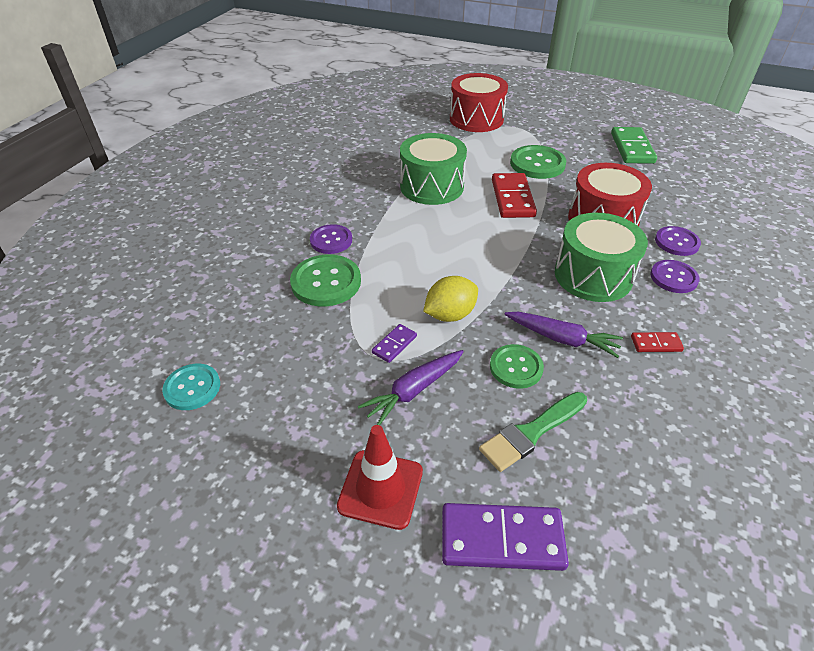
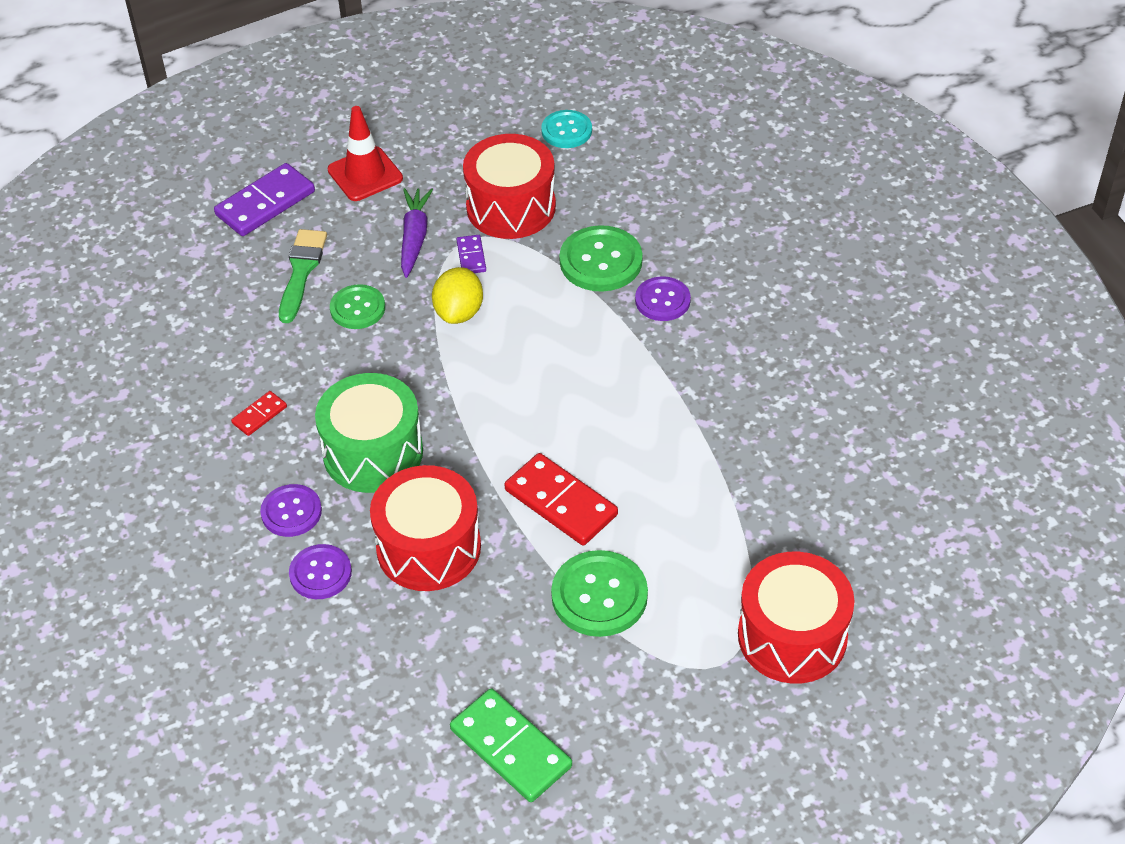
camera: 135 degrees right, 5 degrees up
(319, 359) = (511, 207): none -> red drum
(431, 186) = (670, 448): green drum -> none
(562, 339) = (343, 360): purple carrot -> none

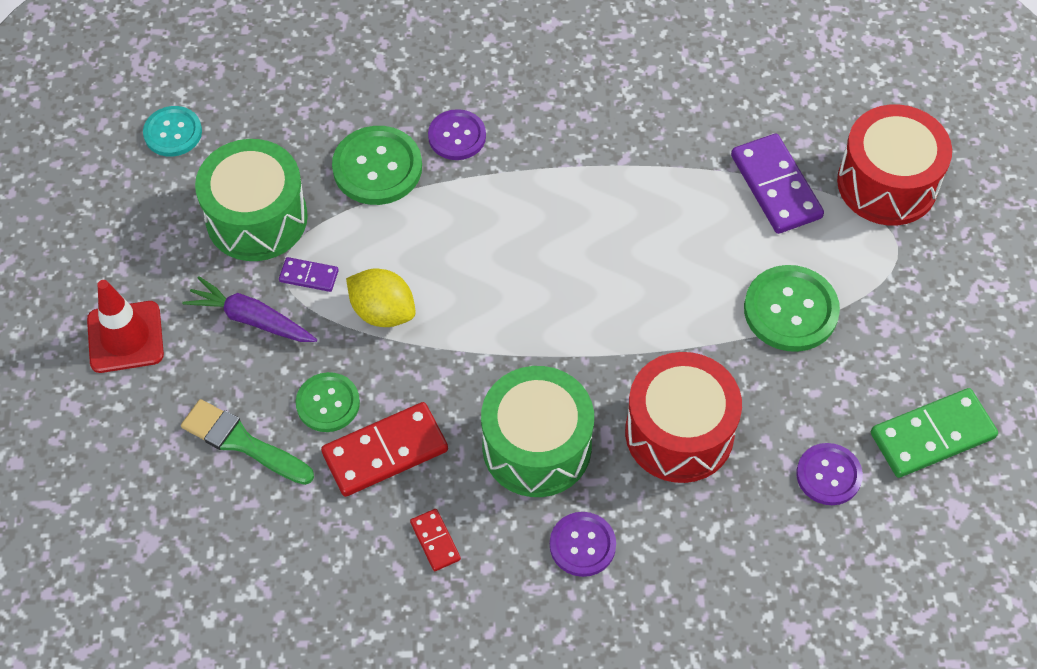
camera: 70 degrees left, 10 degrees up
(265, 203) = (113, 450): purple domino -> purple domino (776, 186)
(320, 573) = (673, 539): purple button -> purple button (828, 475)
(511, 207) = (257, 218): red drum -> green drum
(560, 502) = (670, 305): red domino -> red domino (385, 452)

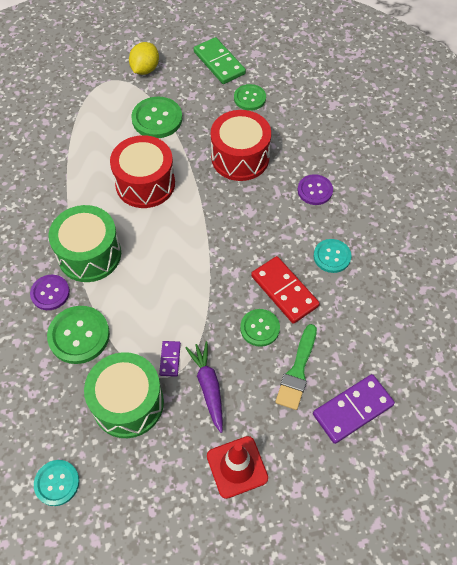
camera: 100 degrees left, 0 degrees up
(251, 319) = (208, 387): purple carrot -> purple carrot turned 150 degrees clockwise
(383, 312) = (190, 310): yellow lemon -> yellow lemon (145, 69)
(435, 541) = (332, 256): red domino -> turquoise button
(536, 447) = (263, 218): green drum -> green drum (89, 254)
(776, 186) = (77, 131): purple domino -> purple domino (352, 409)
(828, 475) = (249, 98): purple button -> green button
(887, 183) = (71, 86): red drum -> red drum (145, 184)

